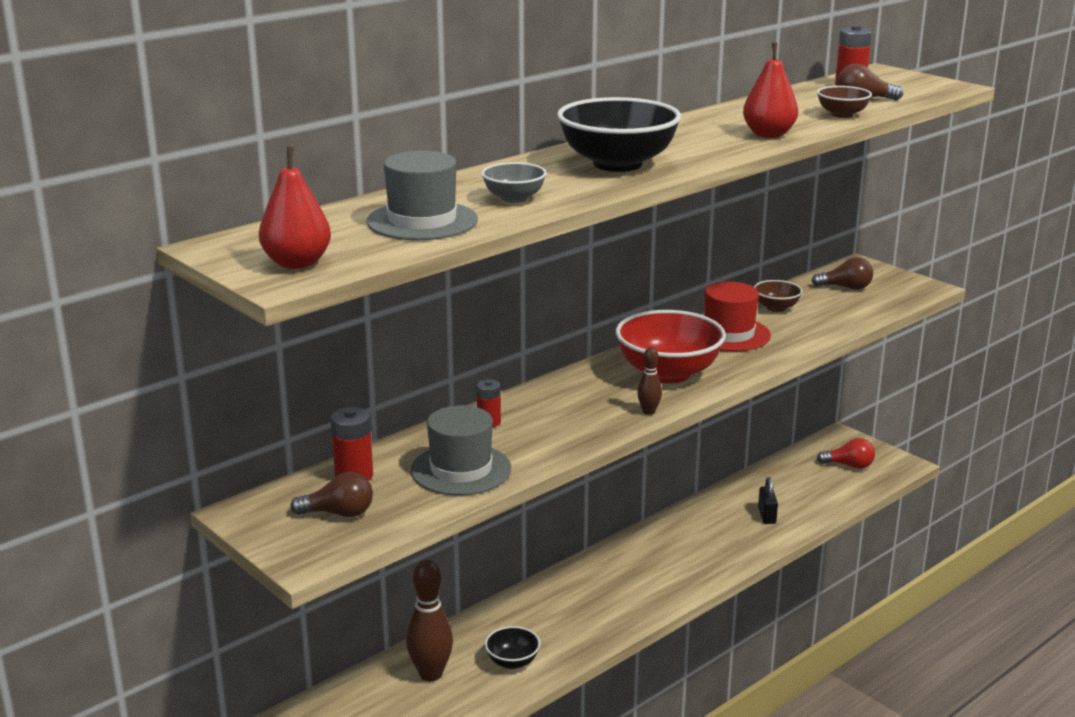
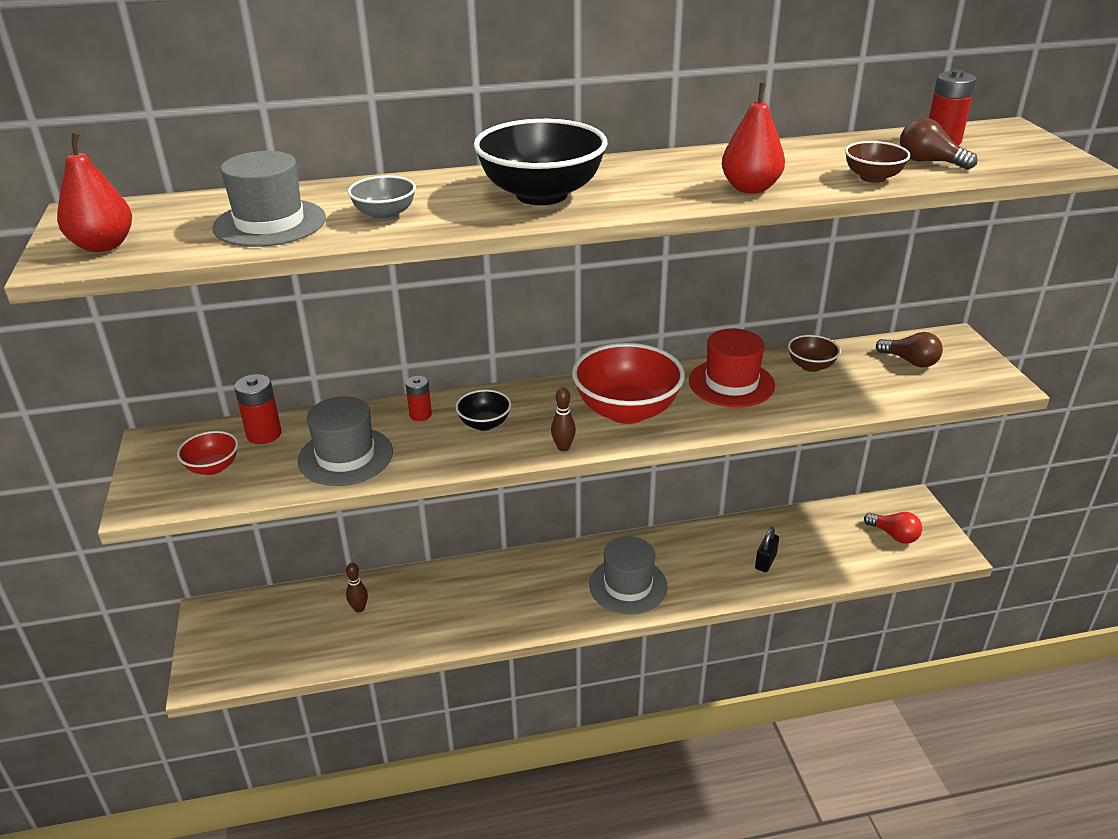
camera: 30 degrees right, 10 degrees up
(339, 513) = (213, 467): brown light bulb -> red bowl
(431, 674) = (359, 608): brown bowling pin -> brown bowling pin, size x0.52
(512, 662) = (427, 623): black bowl -> black bowl (484, 424)
(669, 571) = (628, 585): none -> grey hat

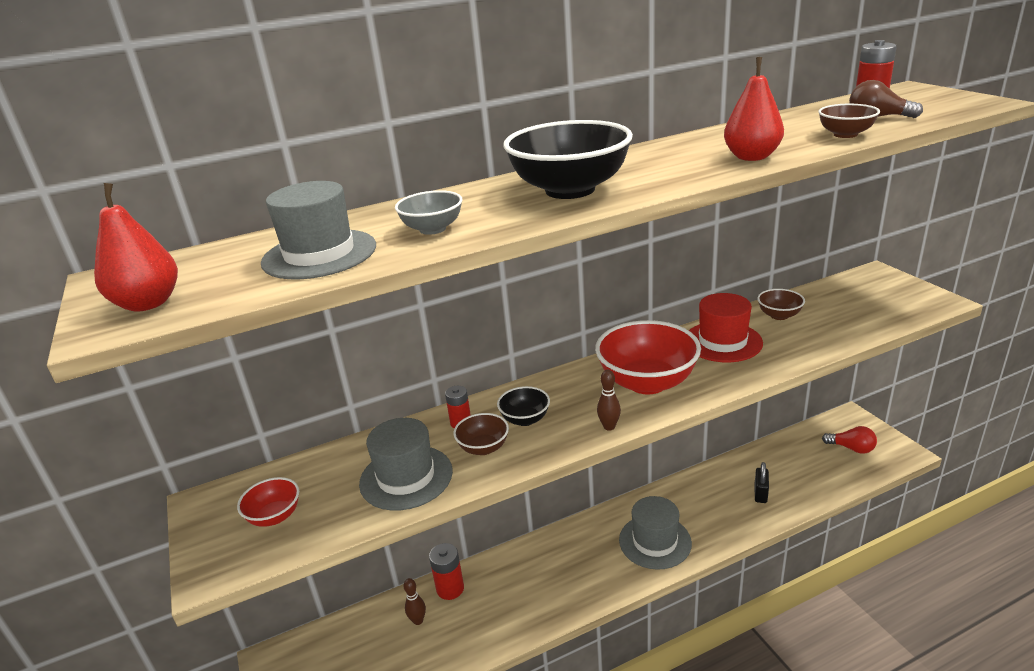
camera: 10 degrees left, 5 degrees down
(264, 434) = (315, 472): red battery -> red battery (450, 588)
(431, 443) = (483, 448): none -> brown bowl
(910, 361) = (855, 297): brown light bulb -> none

